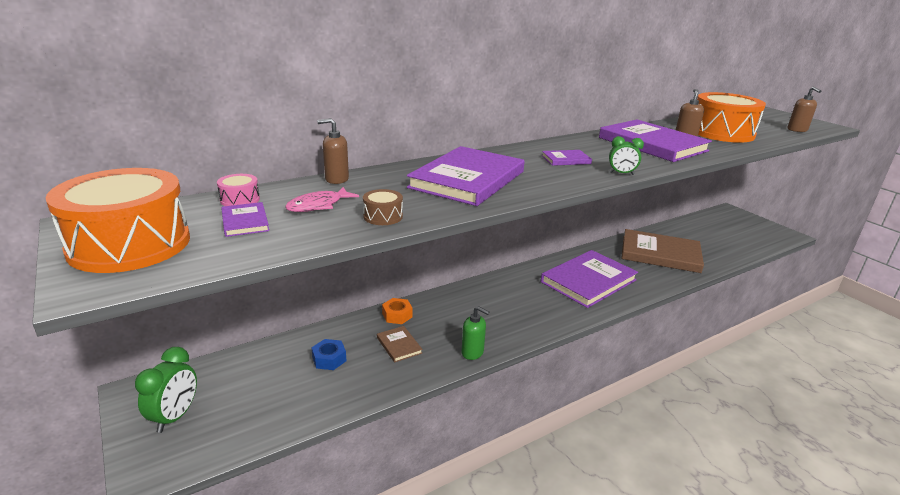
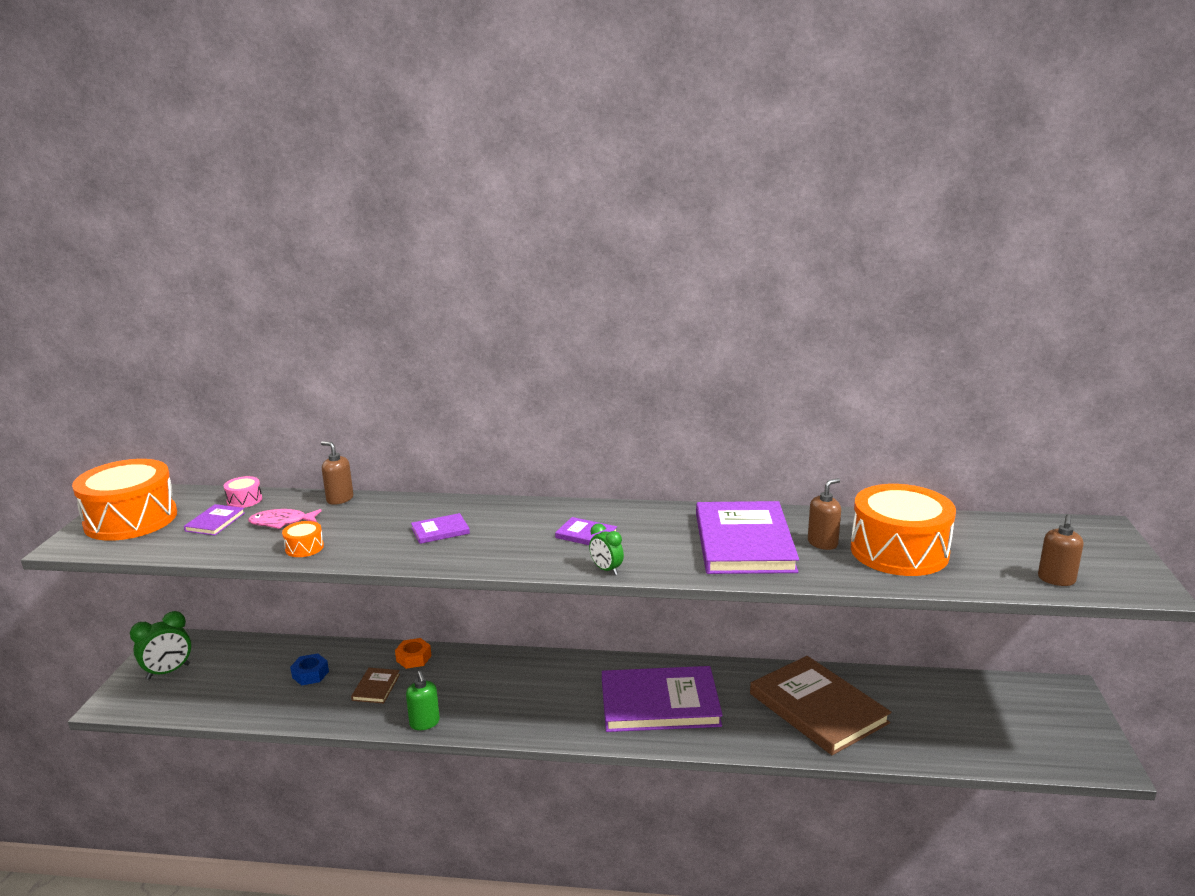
camera: 40 degrees right, 5 degrees down
(383, 216) = (304, 548): brown drum -> orange drum
(467, 179) = (440, 531): purple book -> purple book, size x0.43

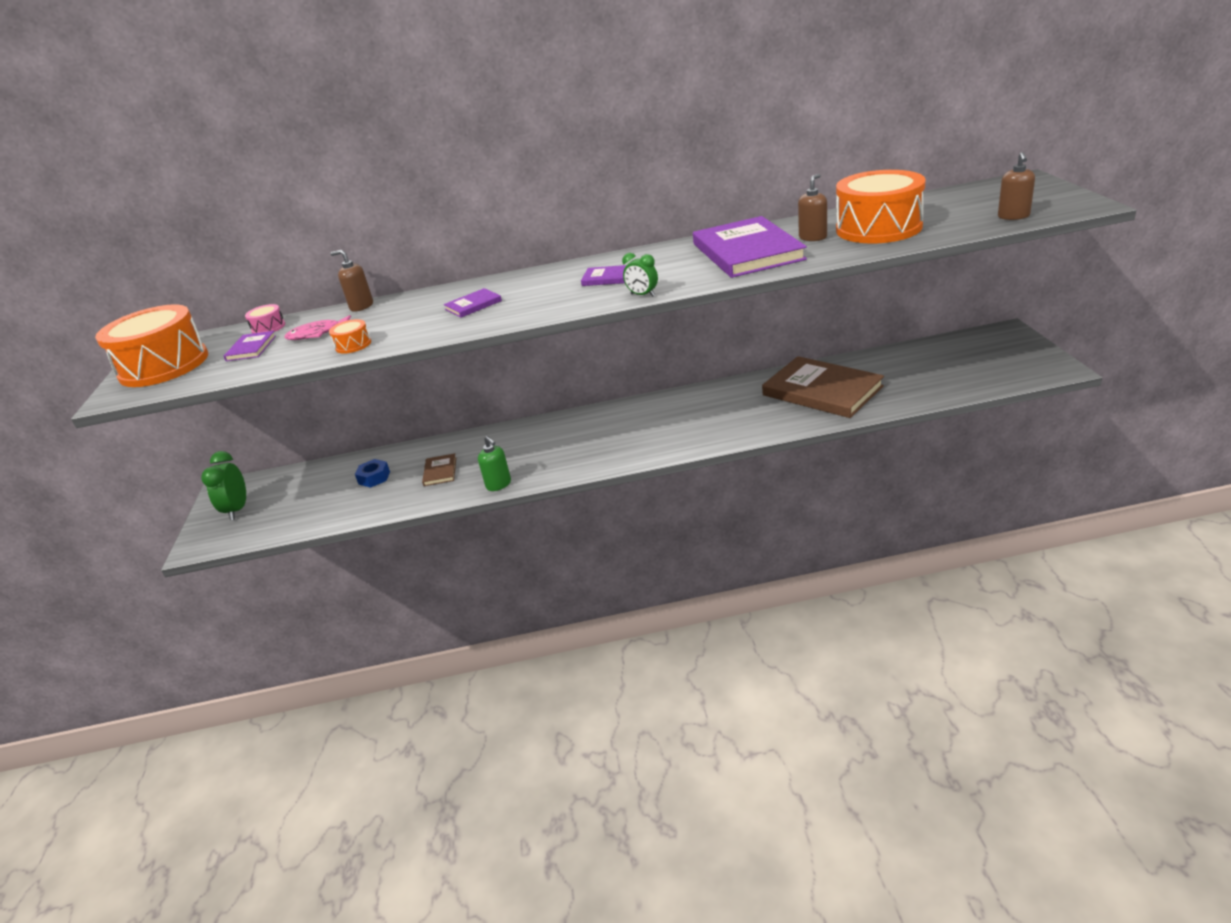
camera: 10 degrees left, 10 degrees up
(168, 672) = (237, 510): green clock -> green clock turned 135 degrees clockwise
(413, 658) = (462, 443): orange nut -> none
(659, 703) = (692, 420): purple book -> none

